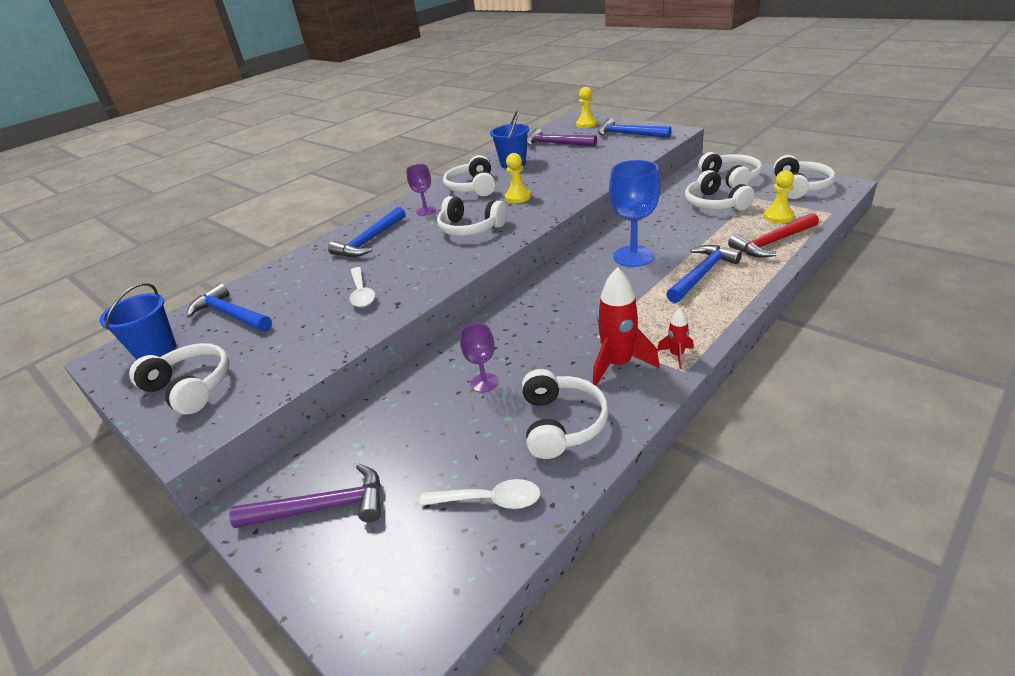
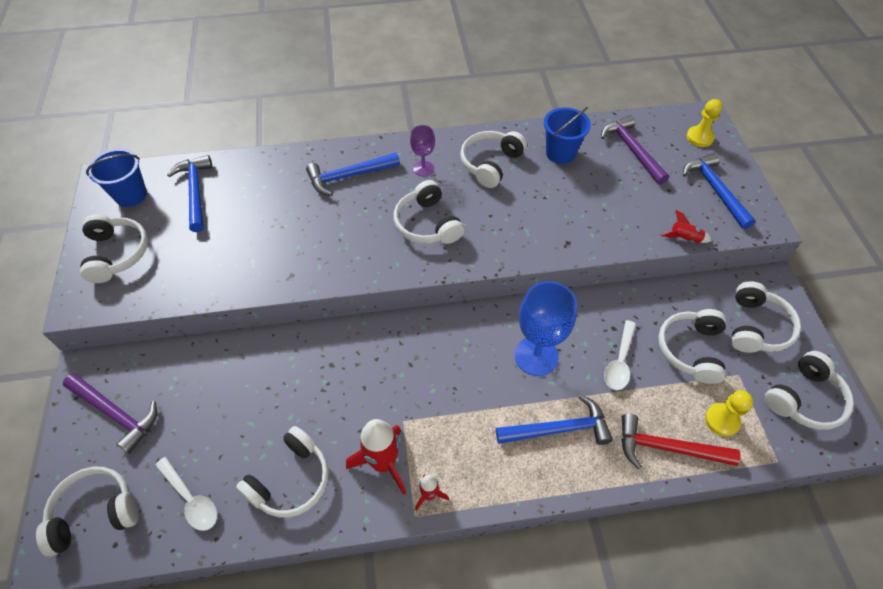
camera: 35 degrees right, 20 degrees up
(361, 293) = (283, 241): white spoon -> white spoon (619, 362)
(399, 587) = (95, 513): none -> white headphones
(484, 383) = (290, 395): purple goblet -> none
(518, 197) = (507, 210): yellow pawn -> none
(644, 155) = (684, 239): none -> red rocket

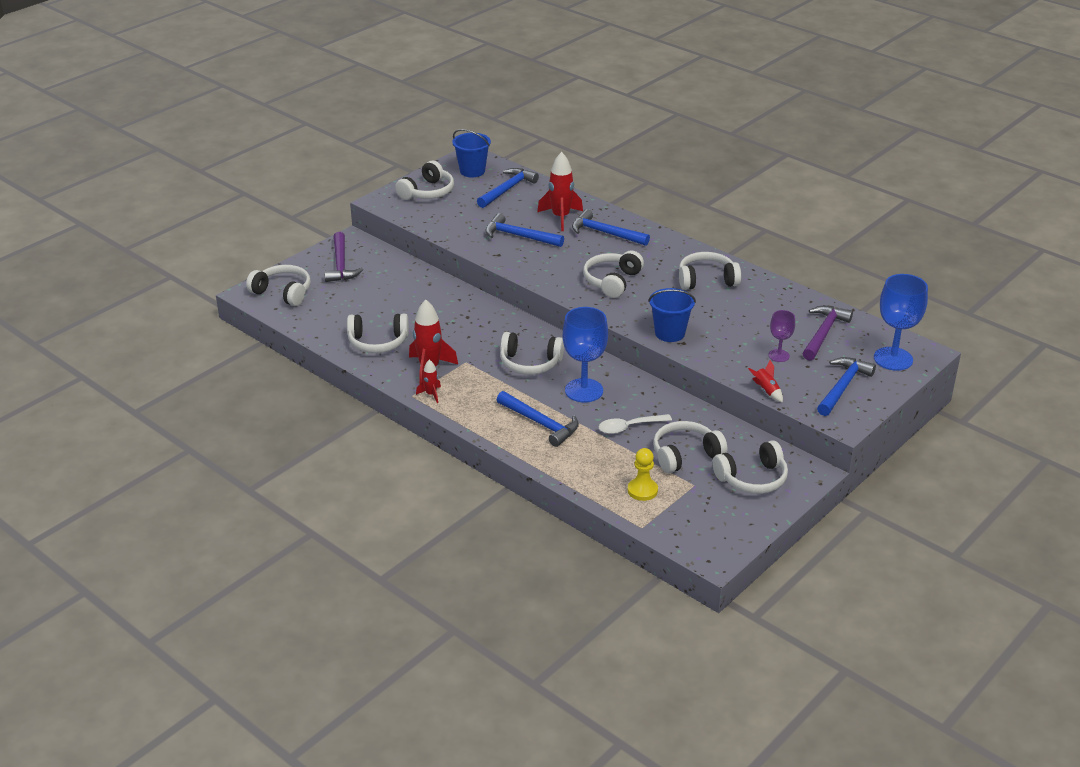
camera: 50 degrees right, 20 degrees down
(191, 499) = (326, 316): white spoon -> none
(280, 238) = (519, 236): none -> blue hammer
(288, 188) = (560, 217): none -> red rocket
(423, 168) = (658, 256): purple goblet -> purple goblet (779, 355)
(560, 153) = (766, 304): blue bucket -> blue bucket (669, 333)
(667, 447) = (587, 474): red hammer -> none
(699, 137) = (893, 359): yellow pawn -> blue goblet
(804, 399) = (715, 523): white headphones -> white headphones (530, 363)

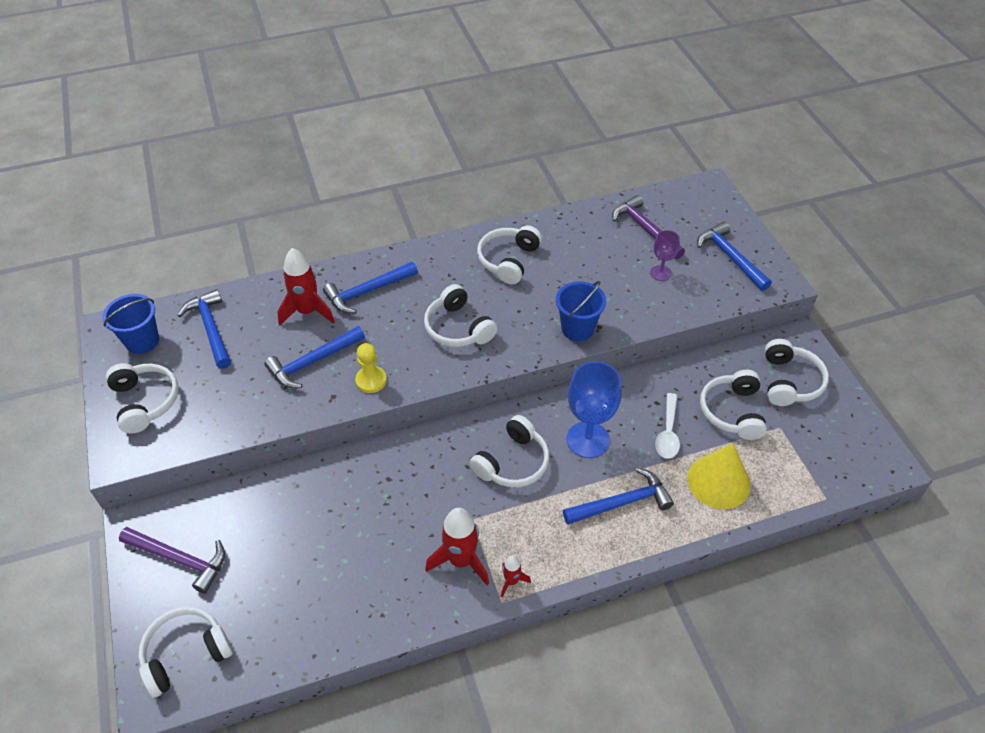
camera: 60 degrees left, 15 degrees up
(378, 342) = (374, 591): white headphones -> none
(605, 465) = (718, 481): none -> yellow cone
(642, 490) = (770, 470): yellow pawn -> yellow pawn (371, 380)
(766, 391) = (709, 307): red rocket -> none
(893, 359) = (708, 208): blue goblet -> none

